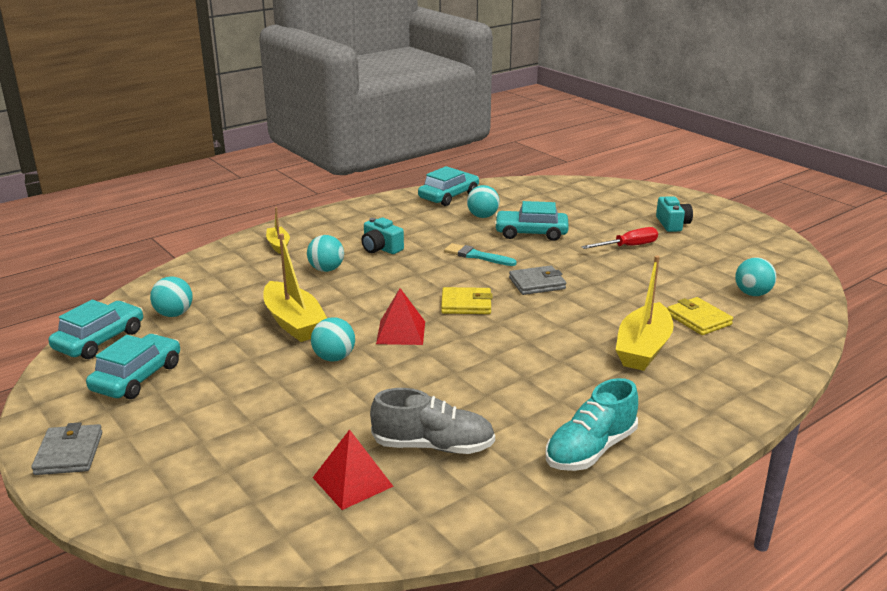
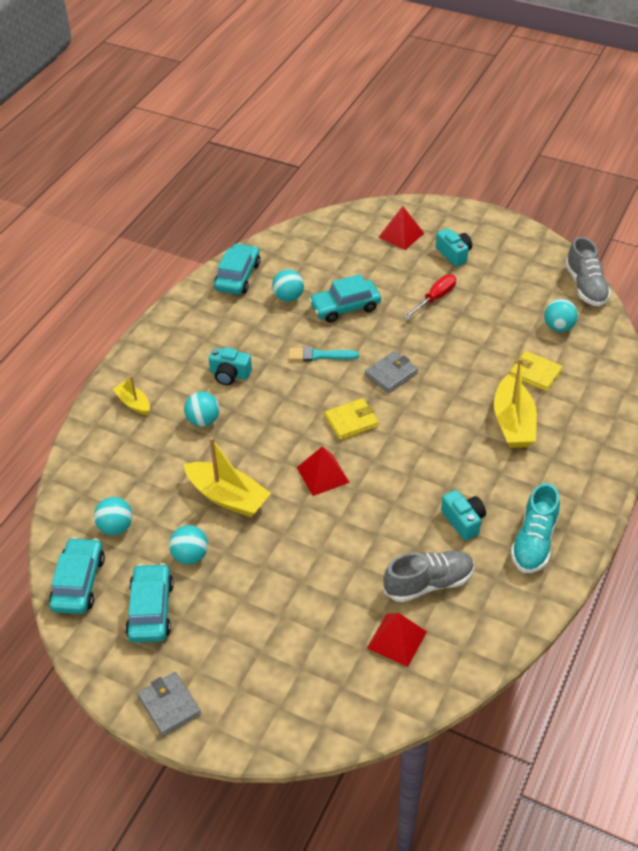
camera: 25 degrees left, 20 degrees up
(334, 358) = (291, 524): turquoise ball -> turquoise ball (190, 556)
(519, 407) = (463, 521): none -> turquoise camera
(627, 203) = (401, 235): none -> red pyramid
(806, 273) = (585, 286): none -> grey shoe

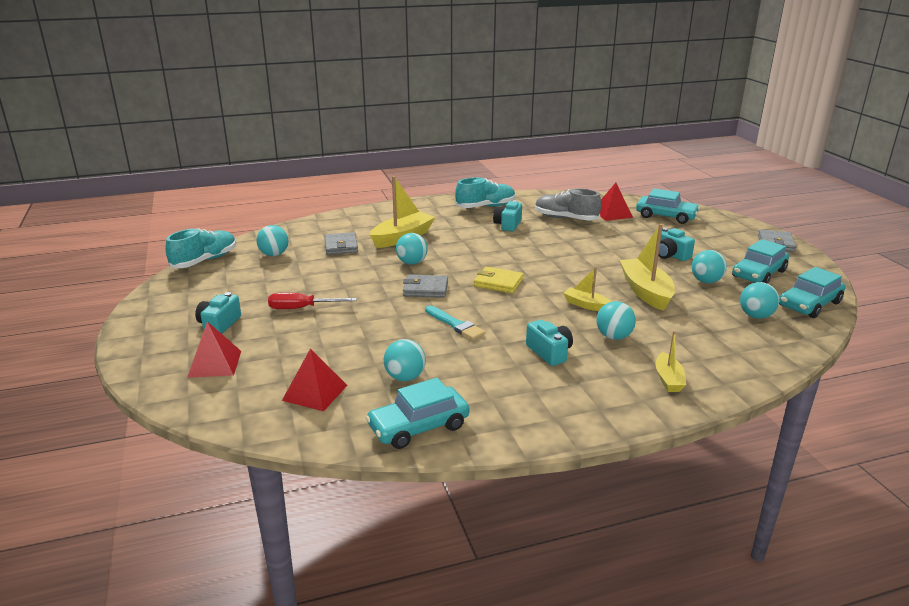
camera: 135 degrees left, 20 degrees down
(256, 443) = (586, 305): none -> yellow boat
(257, 583) = (670, 255): none -> turquoise camera
(323, 475) = (561, 272): red pyramid -> red pyramid (315, 392)
(345, 307) = (375, 342): turquoise car -> turquoise car (666, 216)
(449, 395) = (412, 263): none -> turquoise ball
(535, 373) = (341, 246): yellow wallet -> grey wallet
(585, 286) = (204, 261): grey shoe -> turquoise shoe

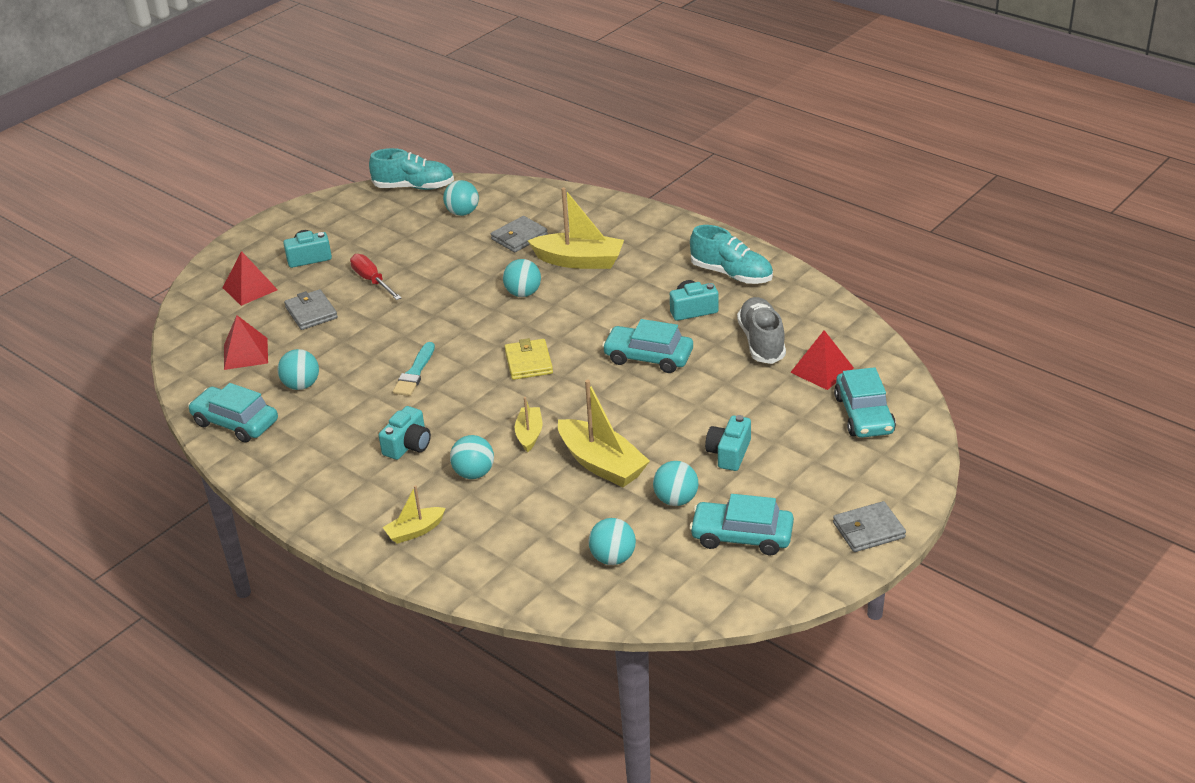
camera: 60 degrees right, 10 degrees up
(425, 289) = (472, 326): grey wallet -> grey wallet (311, 312)
(646, 292) = (601, 464): yellow boat -> yellow boat turned 90 degrees clockwise
(809, 304) = (686, 594): turquoise car -> turquoise car (648, 357)

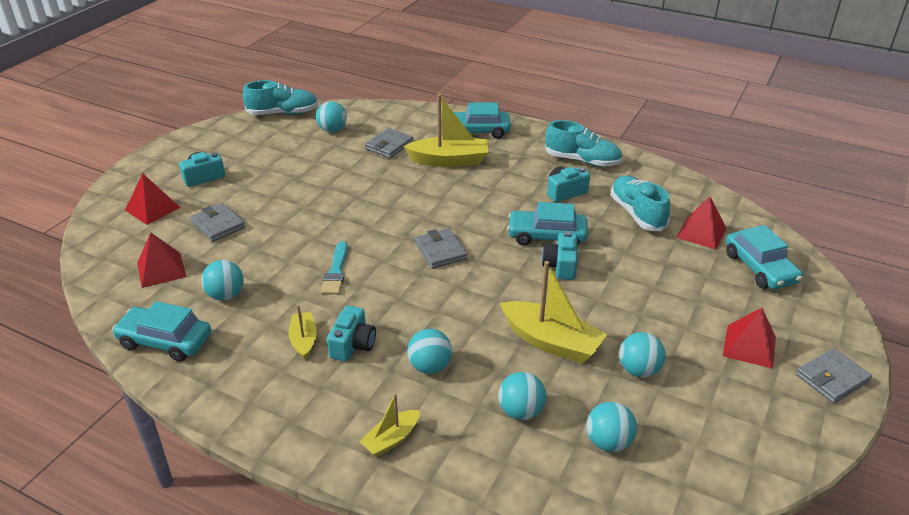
camera: 15 degrees left, 0 degrees up
(372, 281) = (268, 192): red screwdriver -> none
(523, 293) = (411, 191): turquoise ball -> turquoise ball (520, 411)
(528, 362) = (440, 251): yellow wallet -> grey wallet
(529, 434) = (469, 320): yellow boat -> yellow boat (304, 340)
(729, 453) = (663, 317): turquoise camera -> turquoise camera (560, 266)
(742, 536) = (720, 400): turquoise car -> turquoise car (477, 131)
(761, 342) = (637, 213): grey shoe -> turquoise shoe
(802, 491) = (749, 346): none -> red pyramid

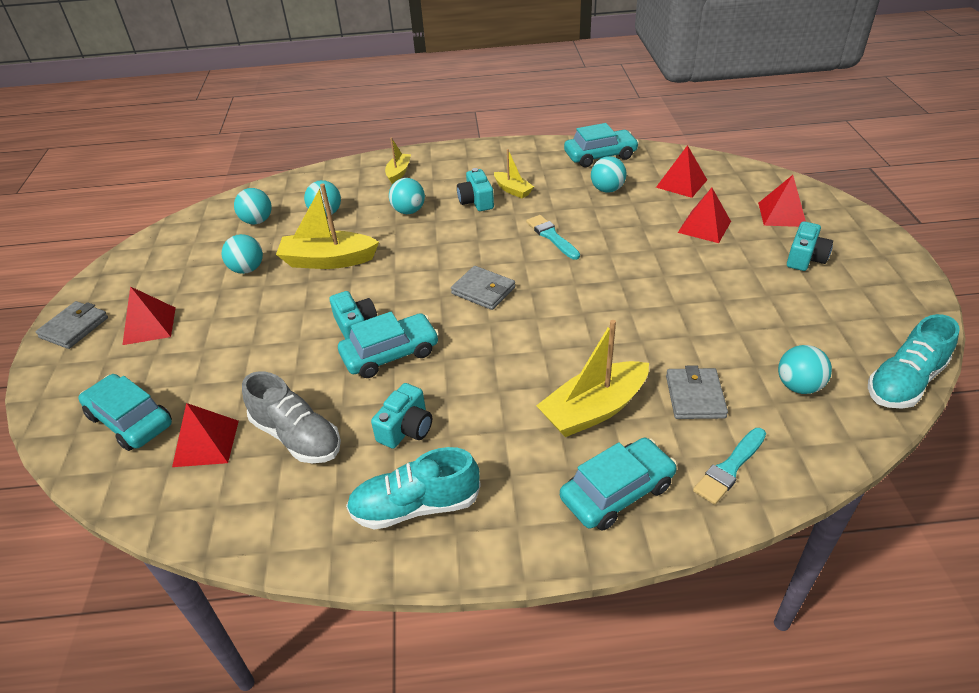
camera: 150 degrees right, 5 degrees up
(218, 225) = (704, 227): grey wallet -> red pyramid
(415, 120) = (729, 468): none -> turquoise brush
(637, 213) = (297, 436): turquoise shoe -> grey shoe

